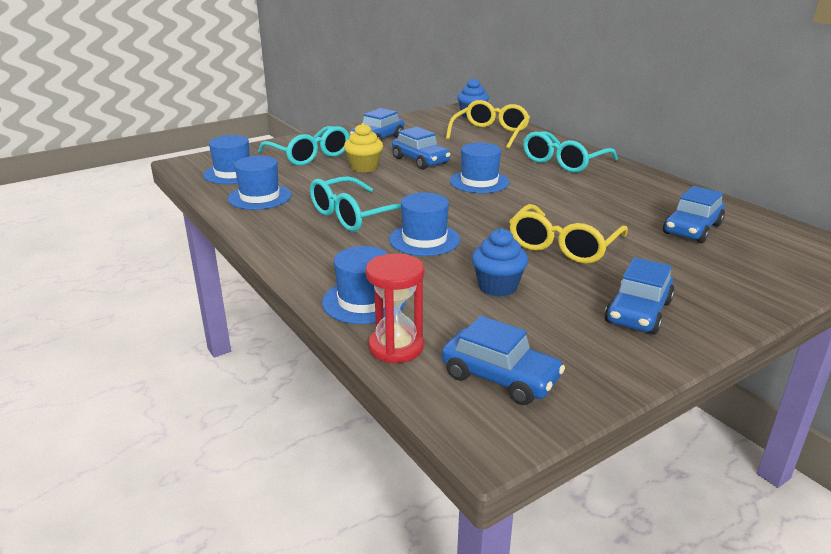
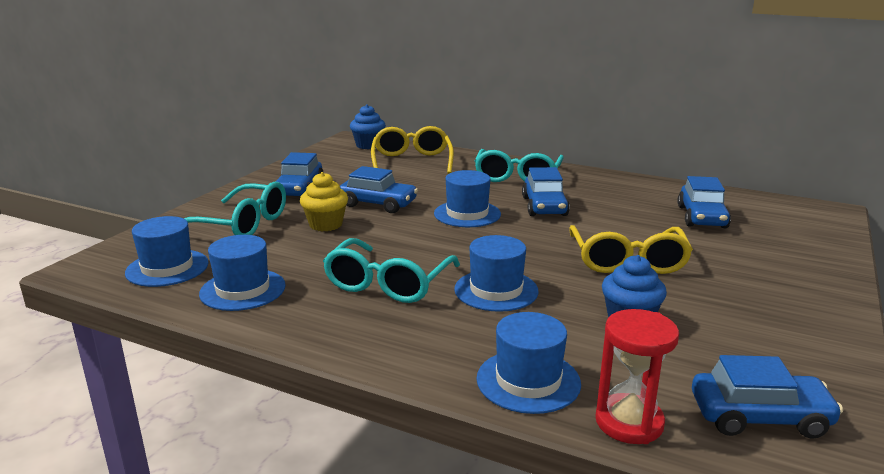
camera: 30 degrees left, 5 degrees down
(638, 312) = (769, 308): blue car -> blue car (544, 206)

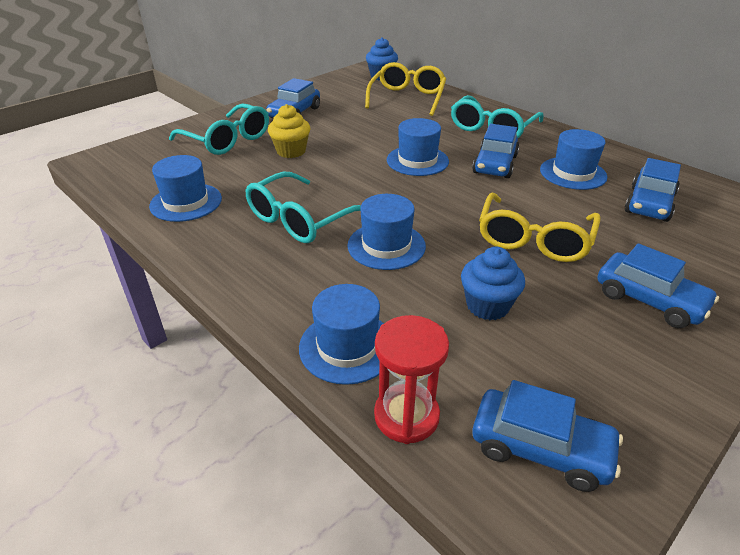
camera: 20 degrees right, 15 degrees up
(167, 268) = (147, 171): blue hat -> blue hat (573, 173)
(378, 204) = (348, 138): blue car -> blue car (649, 300)

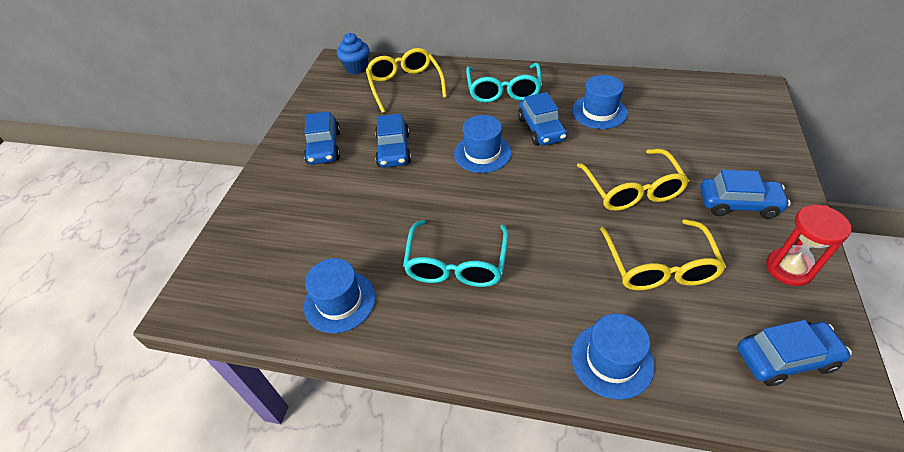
camera: 30 degrees left, 10 degrees up
(227, 140) = (296, 210): turquoise glasses -> none
(291, 151) = (370, 194): yellow cupcake -> none
(386, 246) = (545, 252): blue hat -> none
(406, 416) = (700, 389): red hourglass -> red hourglass (789, 268)
(487, 306) = (659, 266): blue cupcake -> yellow glasses
(649, 204) = (668, 118): blue car -> blue car (393, 150)

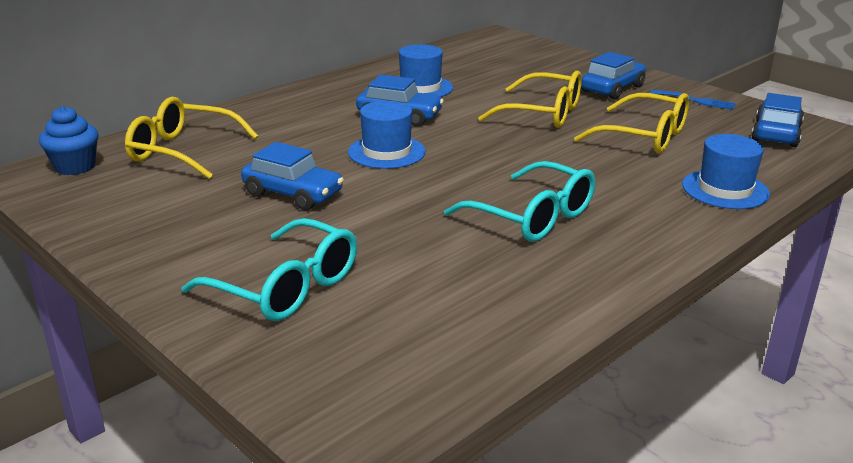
camera: 60 degrees left, 20 degrees down
(324, 147) = (201, 235): blue car -> none
(340, 301) = (503, 301): blue hat -> none
(503, 91) = (306, 110): turquoise glasses -> turquoise glasses (286, 287)
(789, 268) = (696, 100): red hourglass -> blue fork

